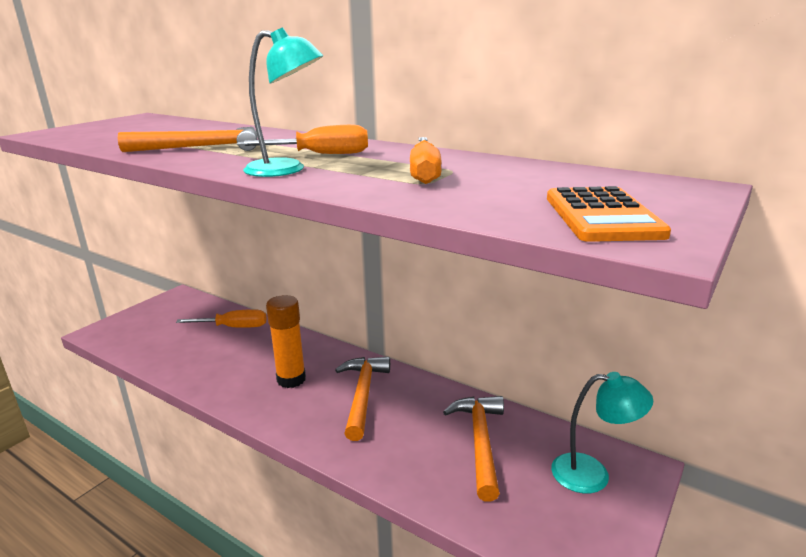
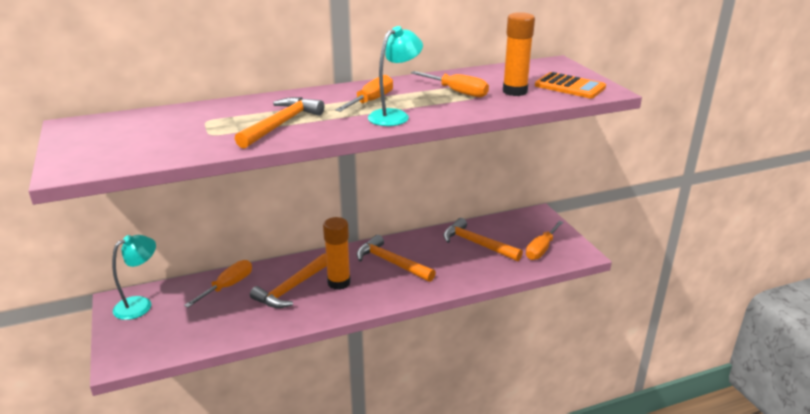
camera: 55 degrees left, 5 degrees up
(257, 358) = (292, 288): none -> orange hammer
(493, 194) = (515, 91): none -> orange glue stick
(547, 514) = (541, 249): none -> orange screwdriver
(592, 474) = (530, 226): turquoise lamp -> turquoise lamp (140, 304)

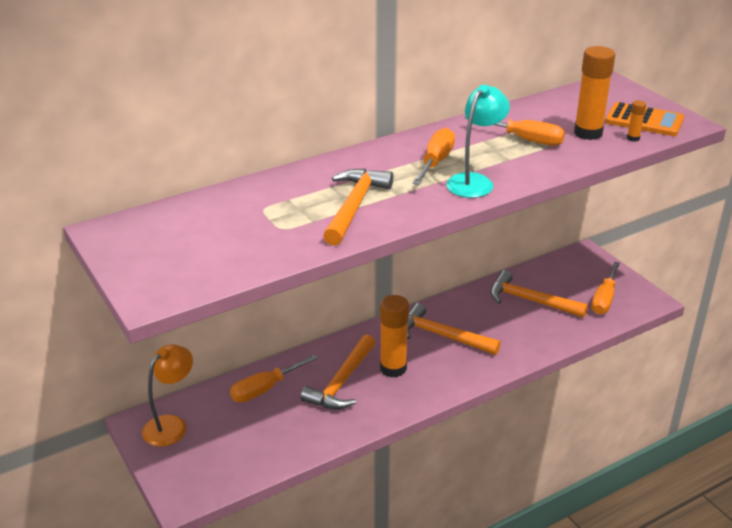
camera: 10 degrees left, 5 degrees up
(140, 304) = (171, 425): turquoise lamp -> orange lamp
(228, 286) = (265, 389): orange screwdriver -> orange screwdriver turned 150 degrees counterclockwise
(552, 97) = (633, 138): none -> orange glue stick

